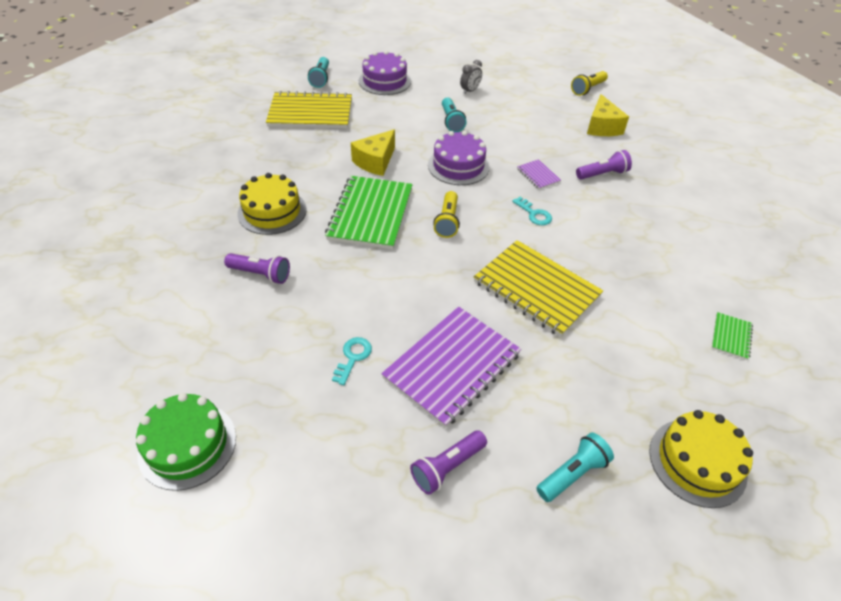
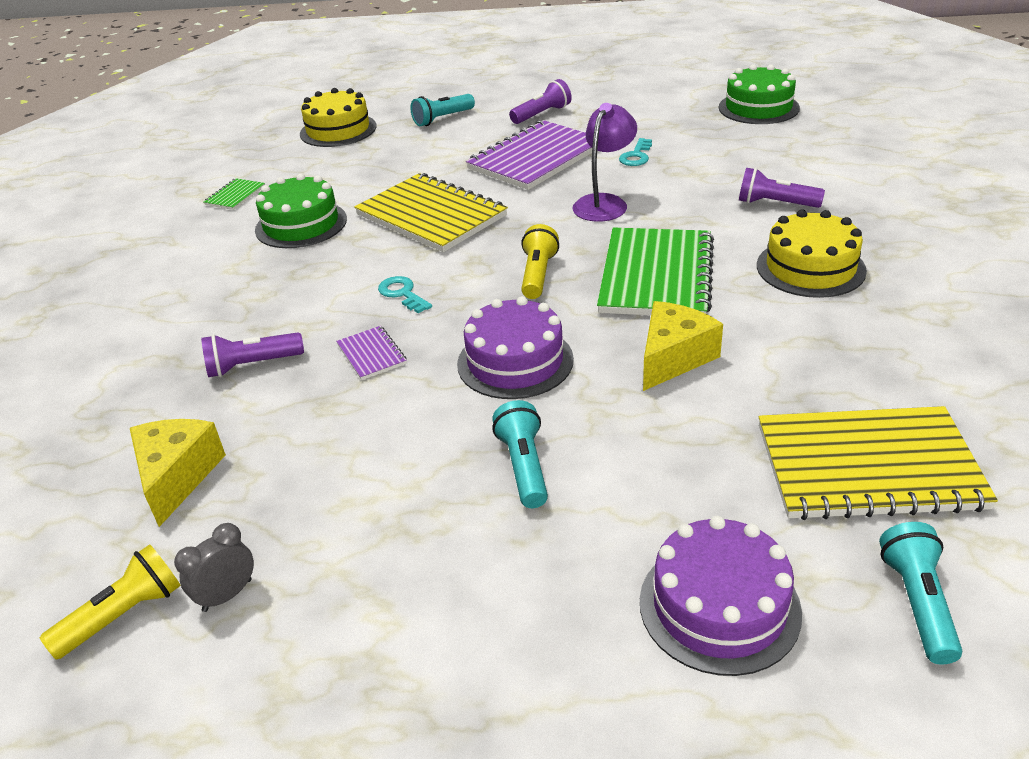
camera: 175 degrees left, 10 degrees down
(394, 290) = (604, 203): none -> purple lamp
(470, 91) = (466, 581): grey clock -> grey clock (227, 595)
(642, 289) = (301, 224): none -> green cake

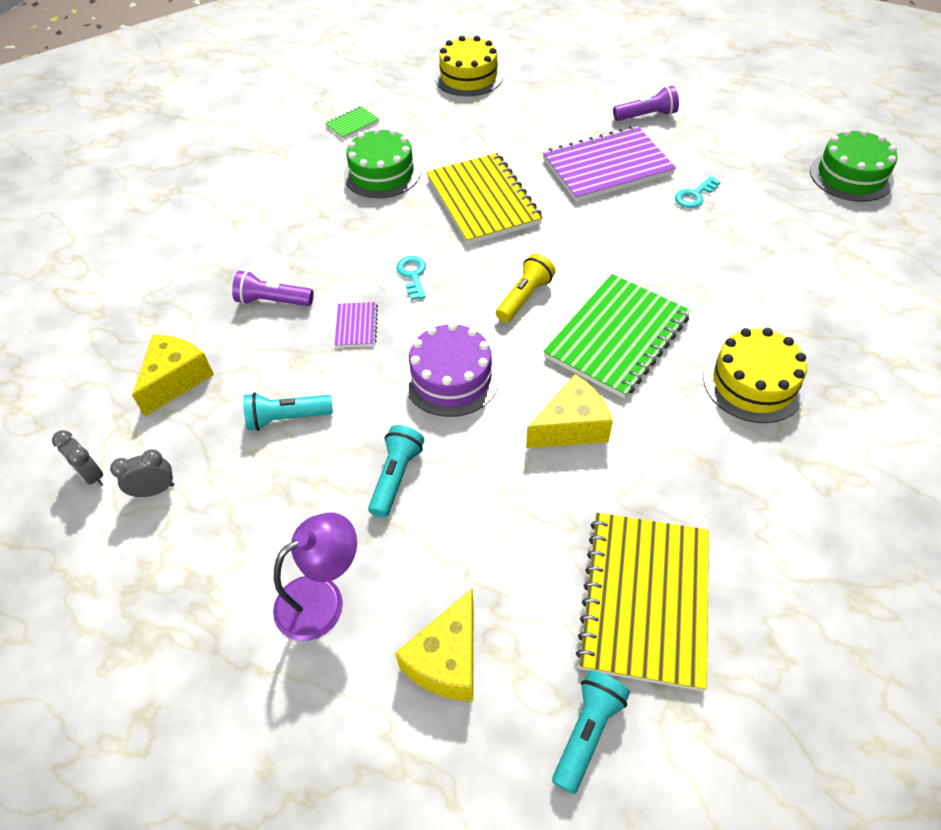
camera: 25 degrees right, 15 degrees up
(123, 615) = (91, 475): yellow flashlight -> grey clock
(442, 119) = (559, 92): turquoise flashlight -> turquoise flashlight (287, 418)
(604, 203) = (630, 240): purple lamp -> purple lamp (322, 598)
(719, 606) = (447, 660): purple cake -> yellow cheese
(775, 204) = (777, 298): purple flashlight -> none
(868, 467) = (645, 599): yellow notebook -> yellow notebook turned 75 degrees clockwise

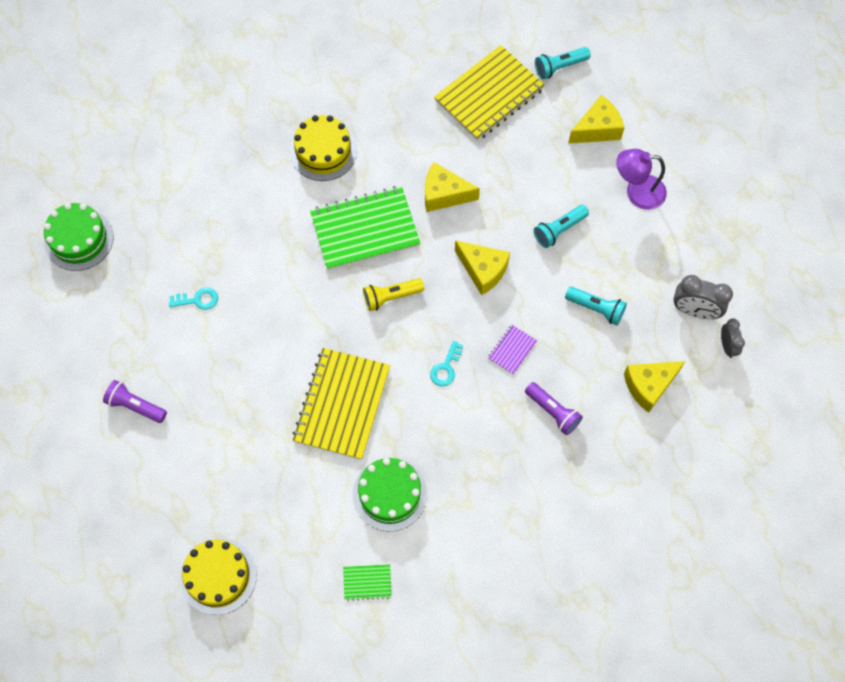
camera: 145 degrees left, 15 degrees up
(155, 490) = (695, 311): grey clock -> grey clock, size x1.60
(451, 377) = (483, 270): purple cake -> yellow cheese
(607, 167) = (224, 372): purple notebook -> none

